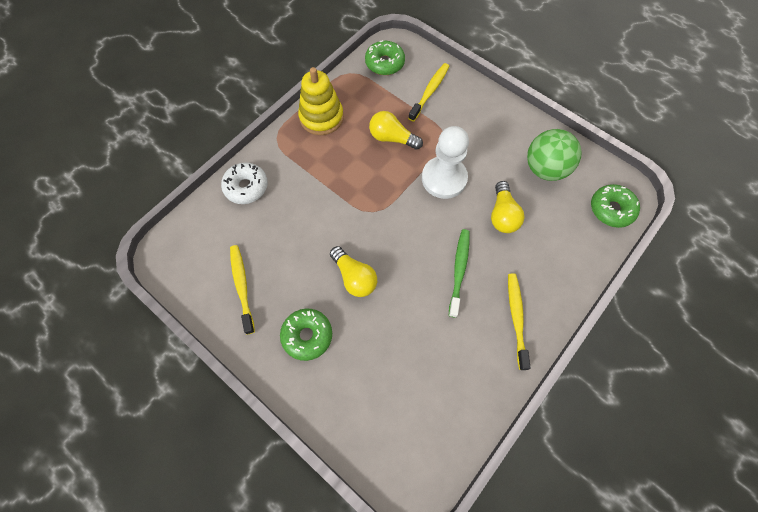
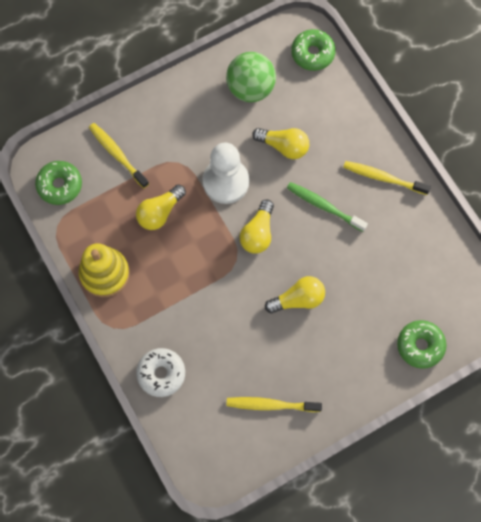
camera: 70 degrees left, 5 degrees up
(307, 336) = (339, 358): green donut -> green donut (420, 345)
(406, 221) = (258, 233): none -> yellow light bulb

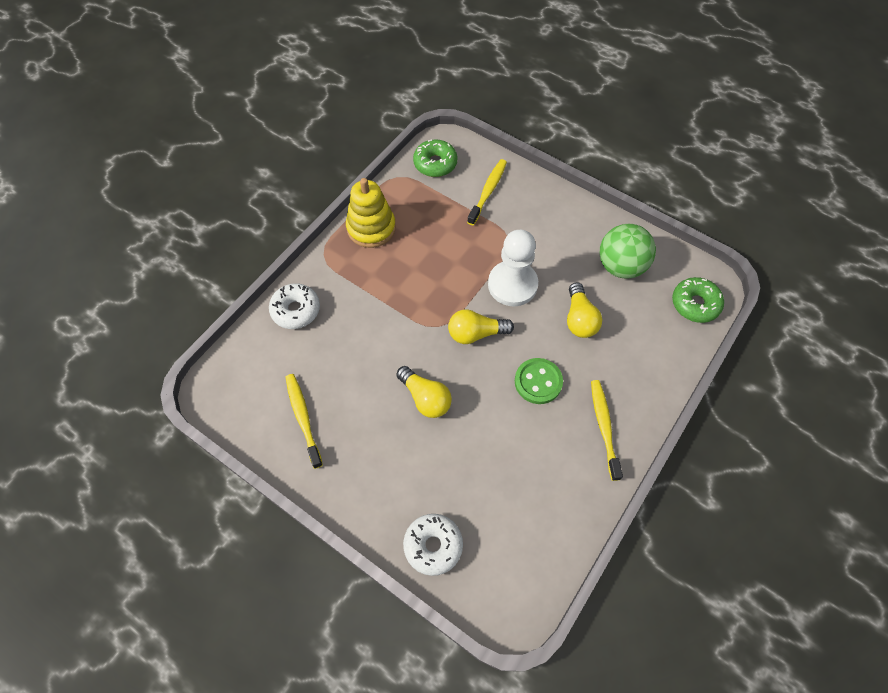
camera: 65 degrees right, 10 degrees down
(160, 212) = (451, 245): yellow light bulb -> none
(324, 206) = (538, 382): green toothbrush -> green button
(420, 345) = (433, 546): green donut -> white donut

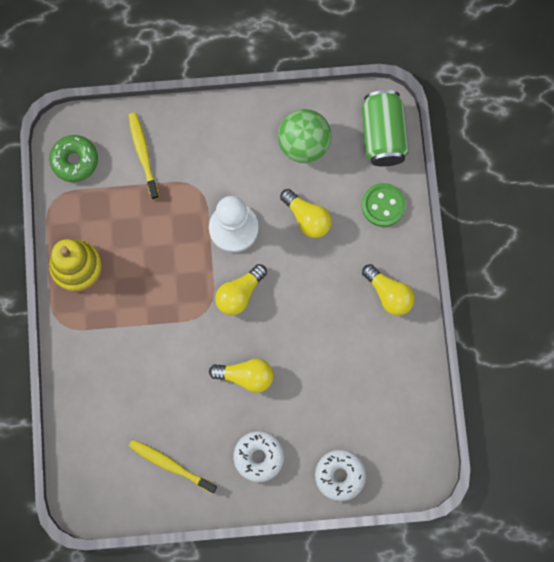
camera: 40 degrees left, 15 degrees up
(296, 310) = (83, 388): white donut -> white donut (258, 457)
(538, 382) = (316, 296): green button -> green button (383, 205)
(604, 427) = (388, 294): yellow toothbrush -> yellow light bulb
(695, 304) = (383, 135): green donut -> green can

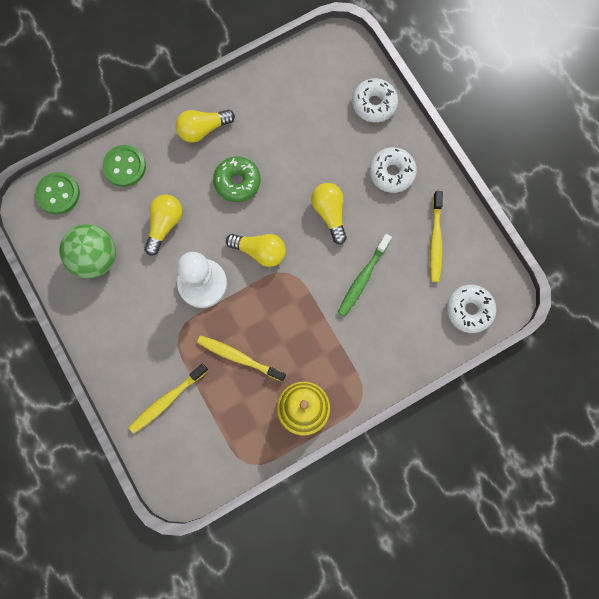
camera: 115 degrees left, 0 degrees up
(75, 161) = (201, 463): green donut -> green donut (237, 182)
(88, 462) = (469, 310): none -> white donut
(150, 231) = (239, 357): none -> yellow toothbrush
(167, 377) = (363, 278): none -> green toothbrush
(383, 135) = (58, 194): green can -> green button
(388, 294) = (203, 129): yellow light bulb -> yellow light bulb turned 135 degrees counterclockwise

